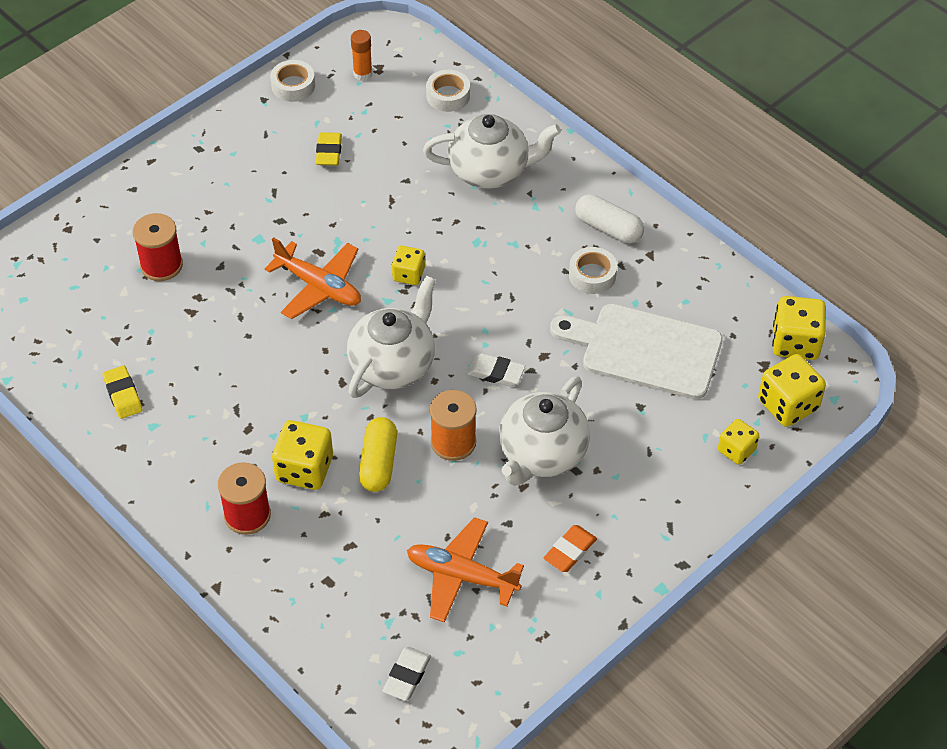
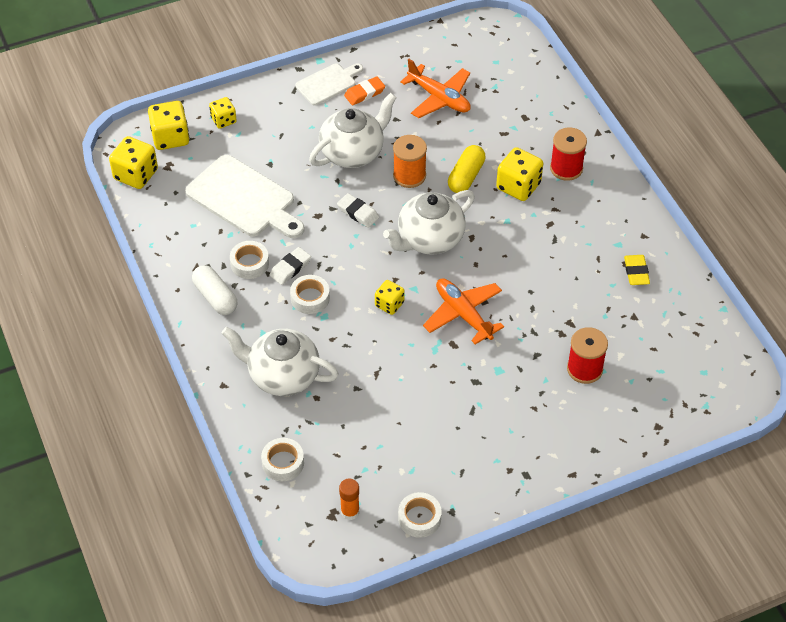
camera: 160 degrees left, 0 degrees up
(329, 152) = (412, 435): yellow eraser -> none
(407, 676) = (494, 57): white eraser -> white eraser (290, 268)
(502, 256) = (310, 298): none -> white tape
(628, 552) = (328, 83): none -> white cutting board

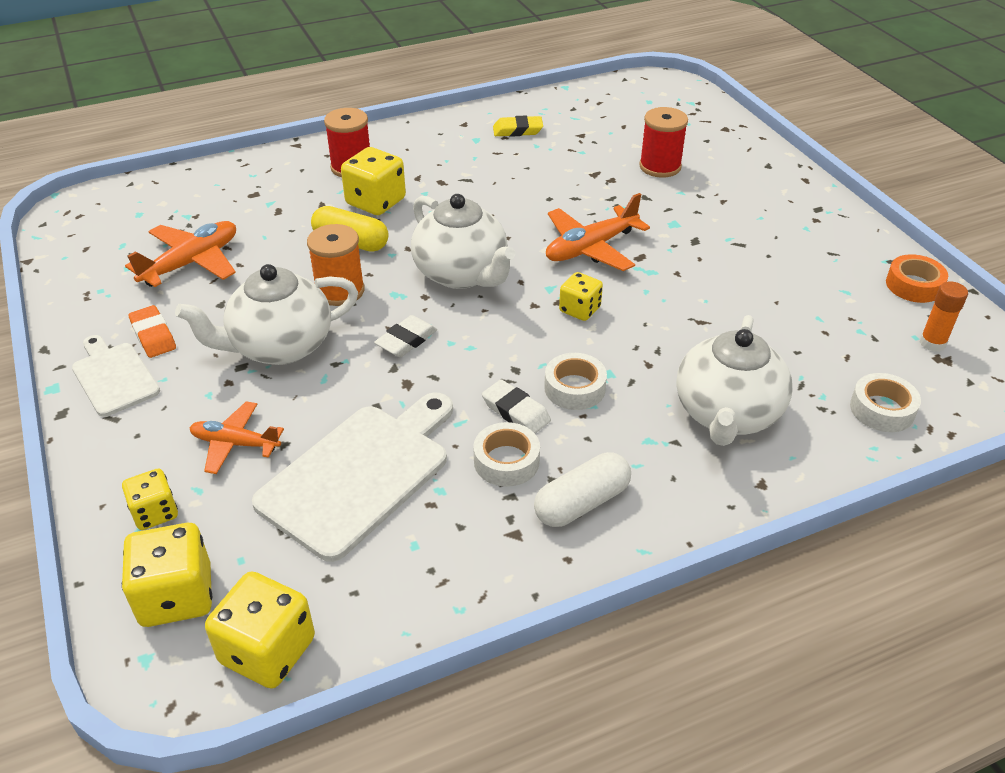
camera: 90 degrees left, 10 degrees down
(271, 144) = (235, 444): none -> orange plane
(353, 152) = (279, 346): white teapot -> white teapot turned 75 degrees counterclockwise
(419, 518) = (913, 285): white tape -> orange tape

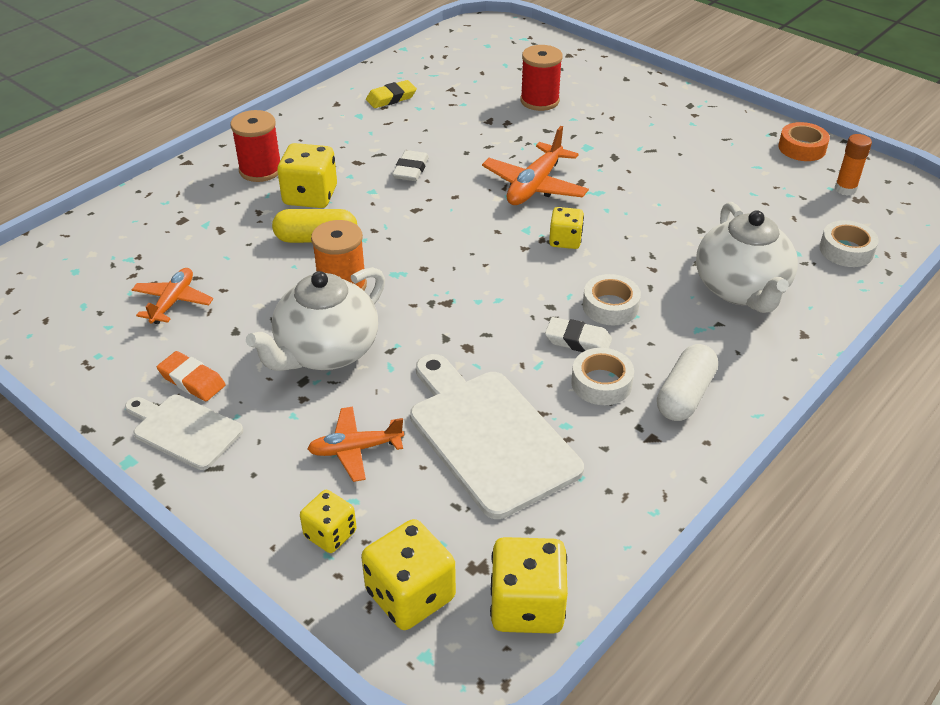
camera: 25 degrees left, 0 degrees up
(191, 263) = (173, 302): orange plane -> orange plane, size x0.66
(360, 474) = (489, 436): white cutting board -> white cutting board turned 45 degrees counterclockwise
(406, 340) = (438, 311): white eraser -> white eraser (410, 170)
(462, 274) = (441, 239): white teapot -> none

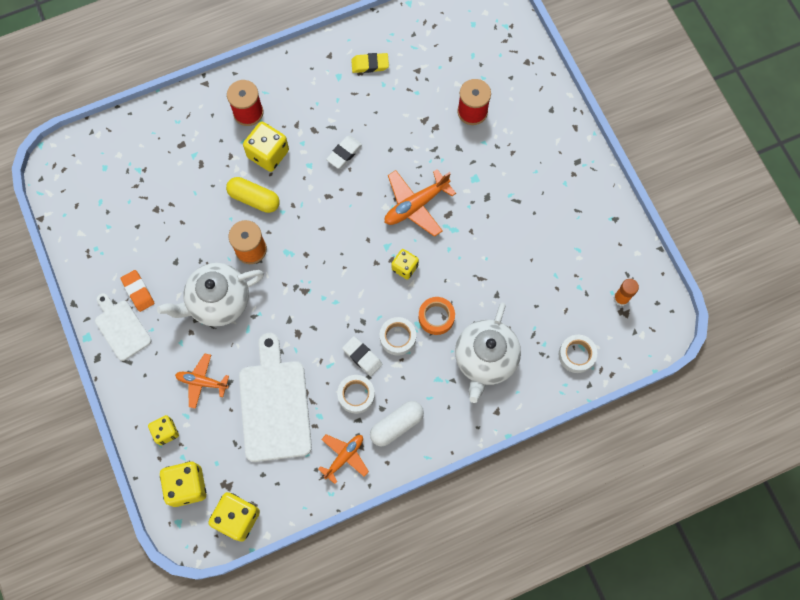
camera: 25 degrees right, 30 degrees up
(173, 302) = (150, 221): orange plane -> orange plane (344, 457)
(802, 148) = (623, 244): orange tape -> orange tape (436, 317)

